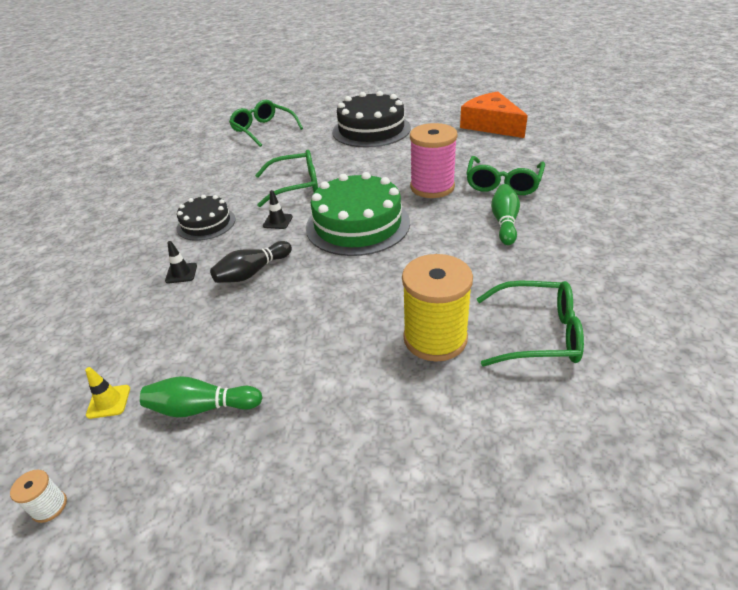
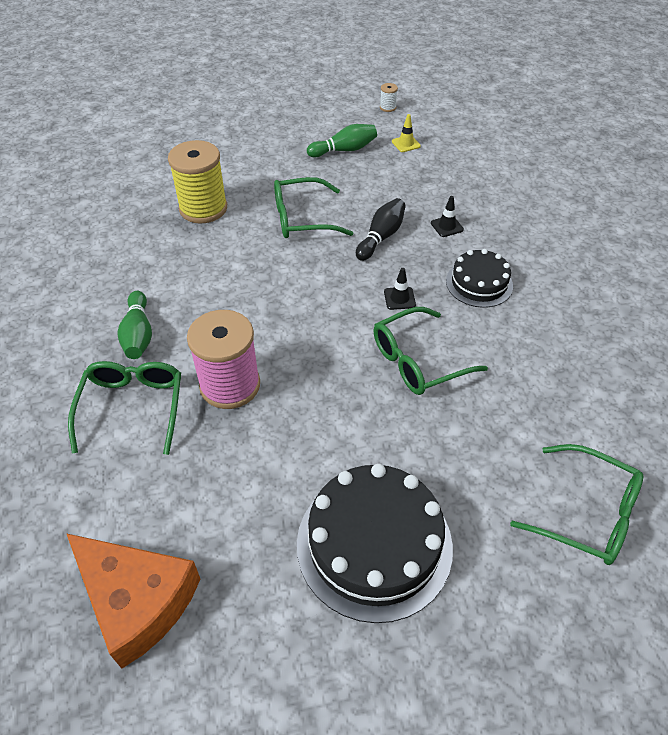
camera: 160 degrees right, 10 degrees up
(357, 224) = (305, 307): green cake -> none
(537, 334) = (126, 223): green glasses -> green glasses (302, 218)

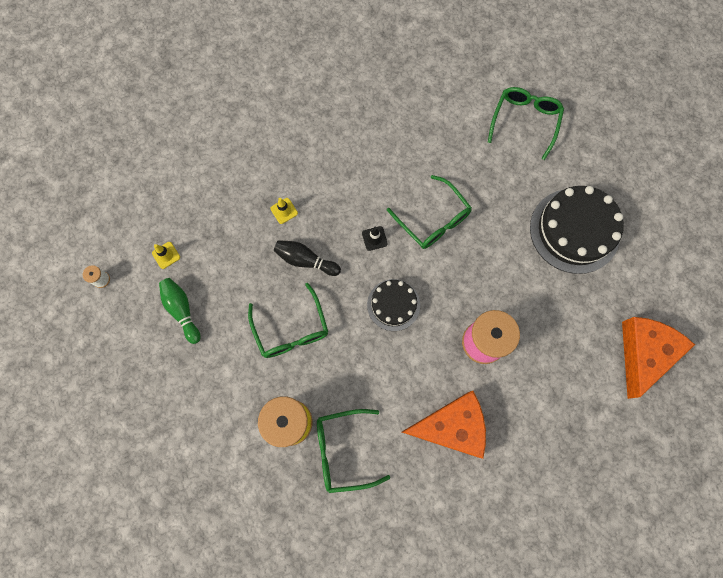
camera: 100 degrees left, 25 degrees up
(132, 407) = (518, 405): green glasses -> green glasses (343, 450)
(138, 334) = (451, 426): green bowling pin -> orange cheese
(447, 226) = (284, 211): black traffic cone -> yellow traffic cone
(479, 283) = (348, 184): black cake -> black cake (393, 305)

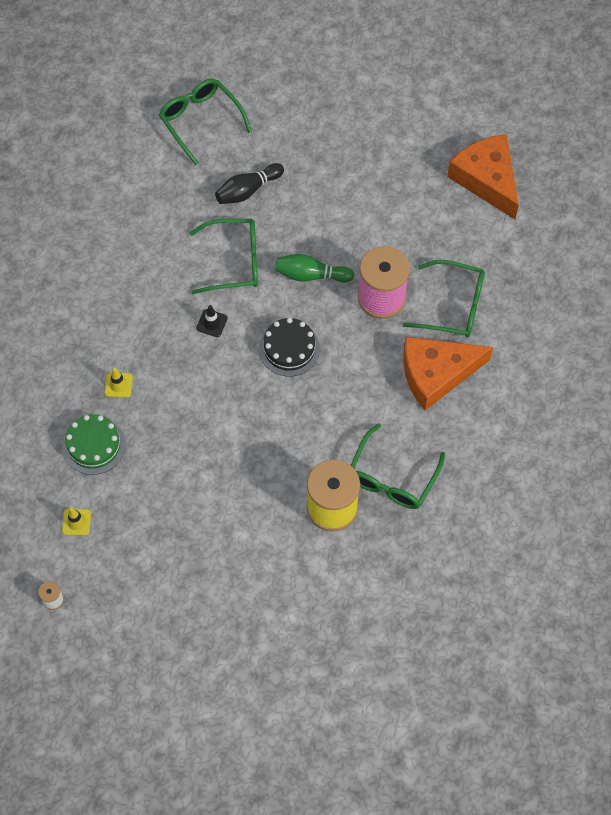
camera: 55 degrees left, 10 degrees down
(182, 310) = (147, 540): green bowling pin -> green bowling pin (311, 275)
(229, 227) = (94, 445): none -> green cake
(291, 329) = (244, 452): green glasses -> green glasses (453, 306)
(305, 260) = (185, 397): black bowling pin -> black bowling pin (248, 190)
(451, 426) = (436, 374): orange cheese -> orange cheese turned 135 degrees counterclockwise
(574, 230) = (337, 155): black cake -> none

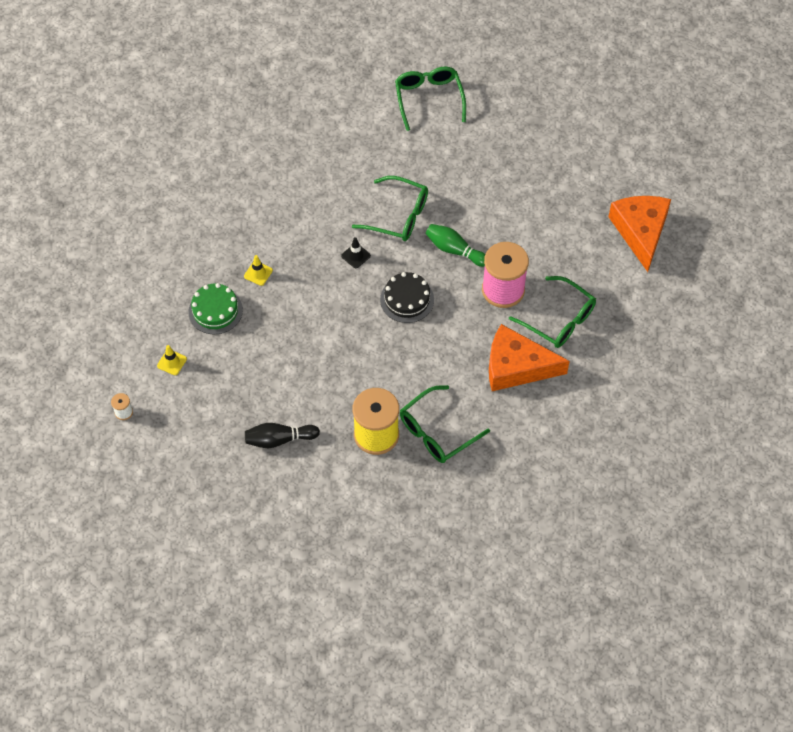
camera: 25 degrees right, 5 degrees down
(248, 190) = (438, 166): black bowling pin -> black bowling pin (279, 439)

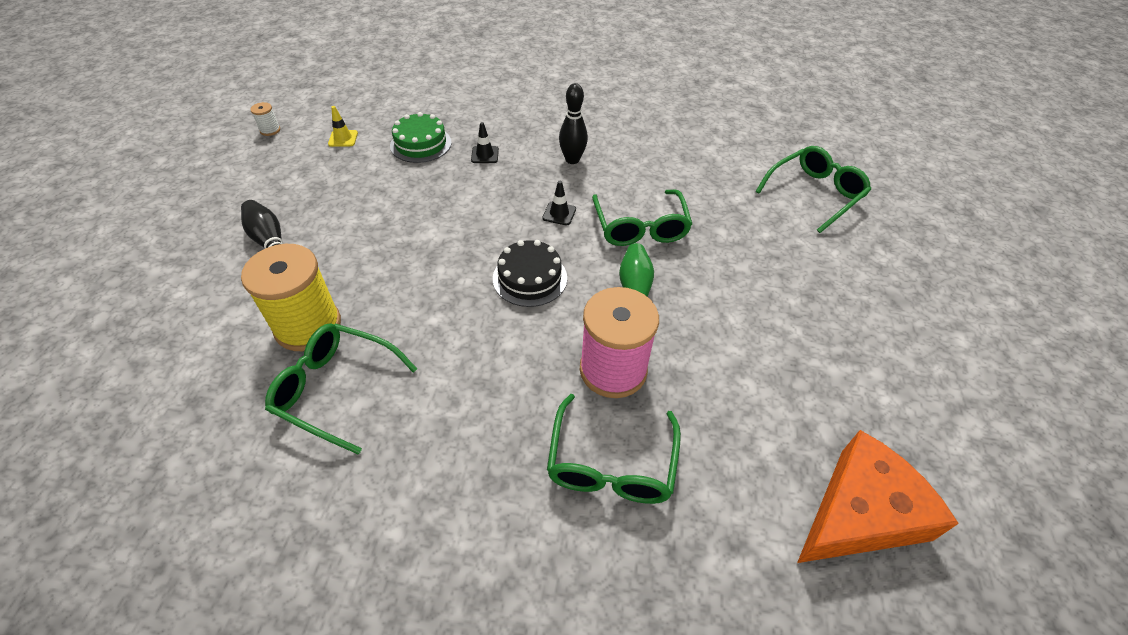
camera: 60 degrees right, 10 degrees down
(258, 273) = (485, 155): yellow traffic cone -> black traffic cone
(301, 220) = (572, 160): none -> black bowling pin
(516, 367) = (494, 442): orange cheese -> none

